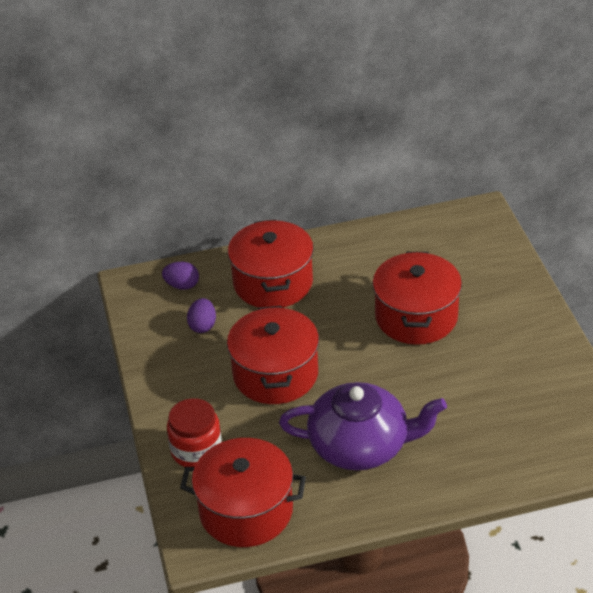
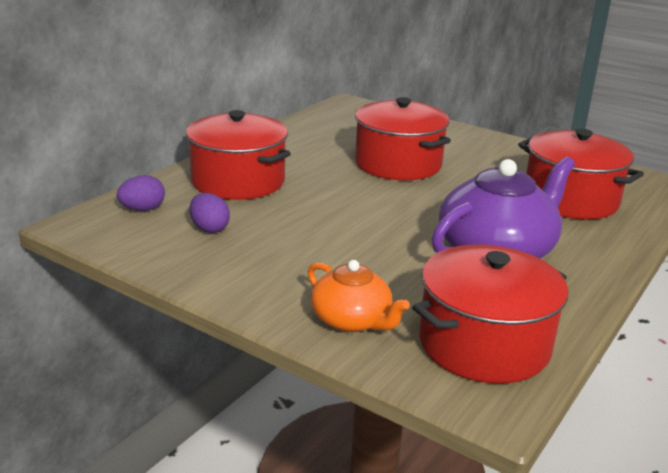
camera: 45 degrees left, 15 degrees down
(196, 450) = (352, 320): red jar -> orange teapot
(275, 374) = (339, 235): red pot -> red pot (570, 200)

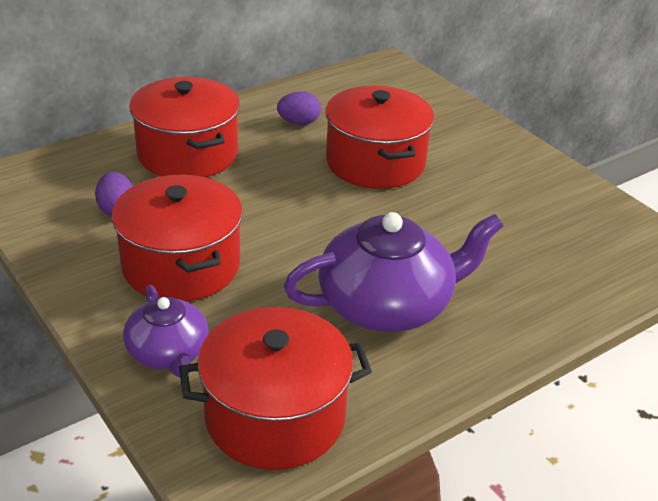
camera: 20 degrees right, 10 degrees up
(142, 209) = (71, 172): purple egg -> purple egg (299, 122)
(352, 320) = (168, 353): orange teapot -> purple teapot
(570, 200) = (535, 253): red pot -> red pot (181, 265)

